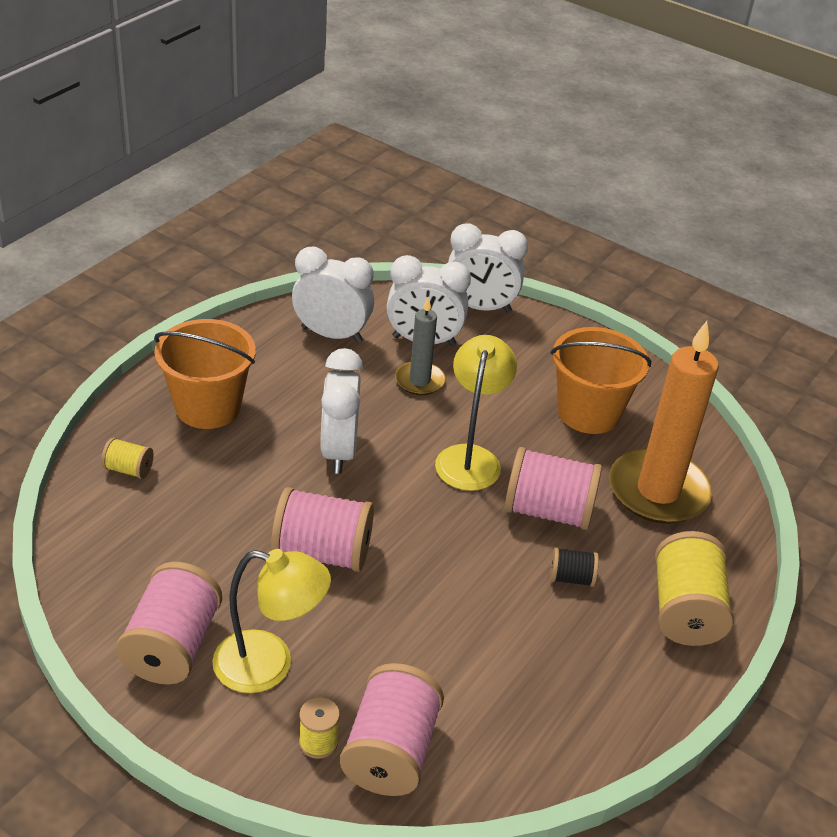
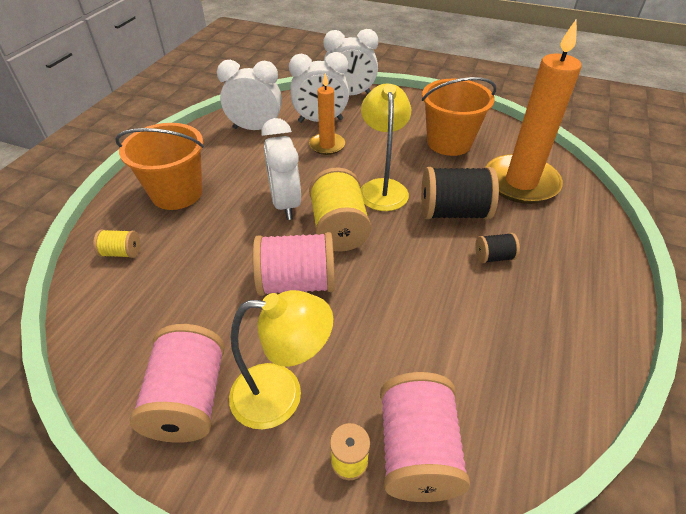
camera: 10 degrees left, 5 degrees up
(419, 381) = (327, 145): grey candle -> orange candle
(548, 511) = (453, 212): pink spool -> black spool
(685, 610) = (586, 261): yellow spool -> yellow spool (339, 228)

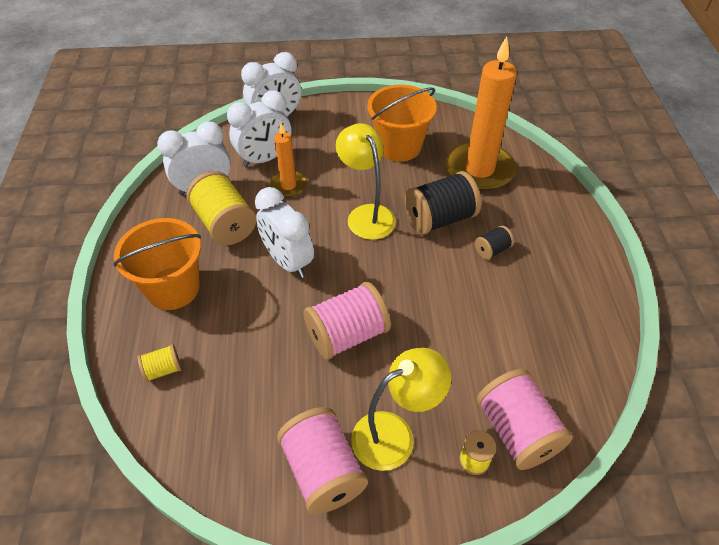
camera: 25 degrees left, 5 degrees up
(339, 228) = (351, 269): yellow spool -> yellow spool (225, 224)

